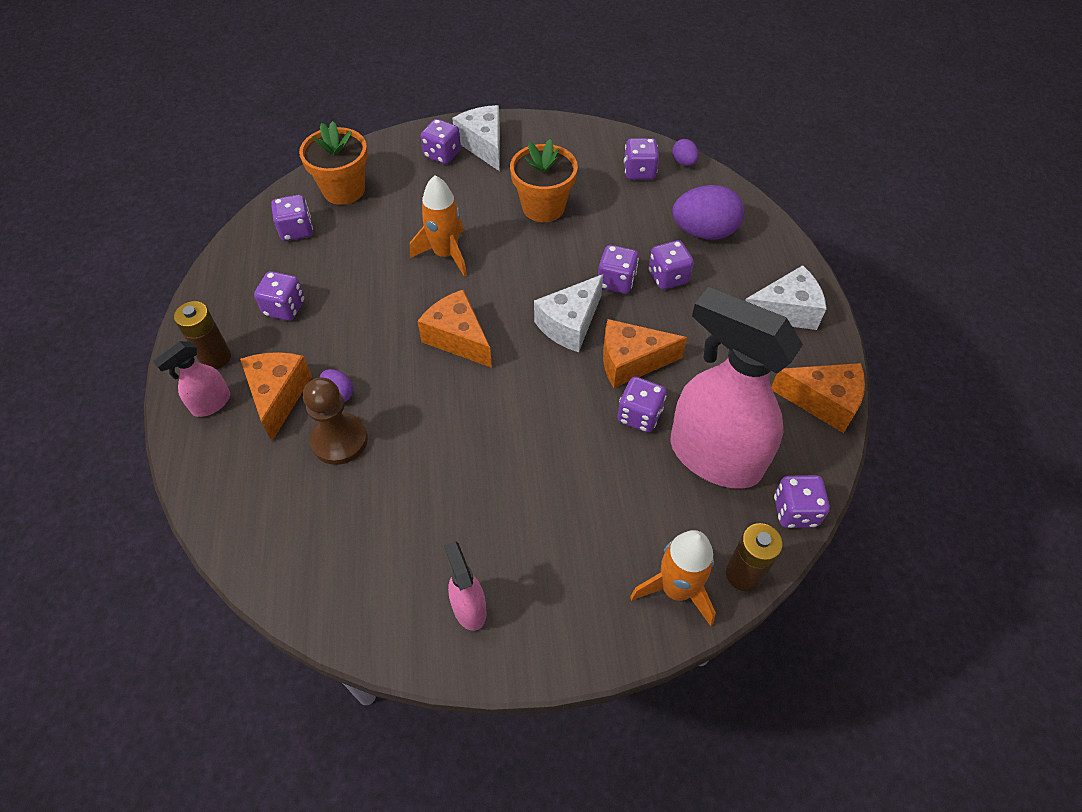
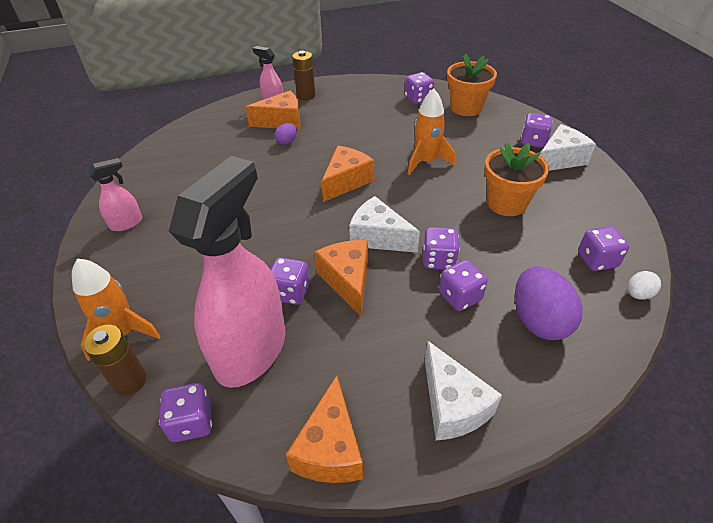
camera: 80 degrees right, 10 degrees down
(285, 308) = (350, 109): purple dice -> none
(339, 440) = (252, 149): brown pawn -> none
(683, 162) = (638, 294): purple egg -> white egg

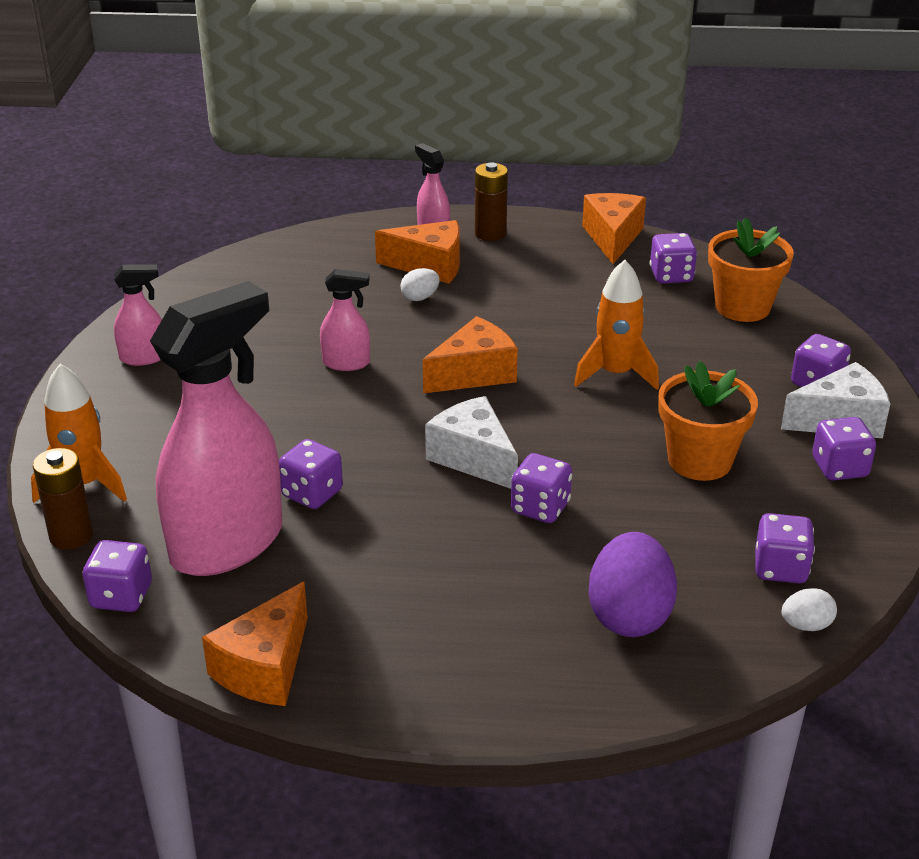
camera: 20 degrees right, 10 degrees down
(265, 194) = (346, 363): none -> pink spray bottle
(287, 142) = (420, 297): purple egg -> white egg
(347, 280) = (396, 499): orange cheese -> orange cheese (612, 238)
(452, 405) = (441, 670): white cheese -> none
(460, 297) = (539, 559): purple dice -> purple dice (839, 468)

